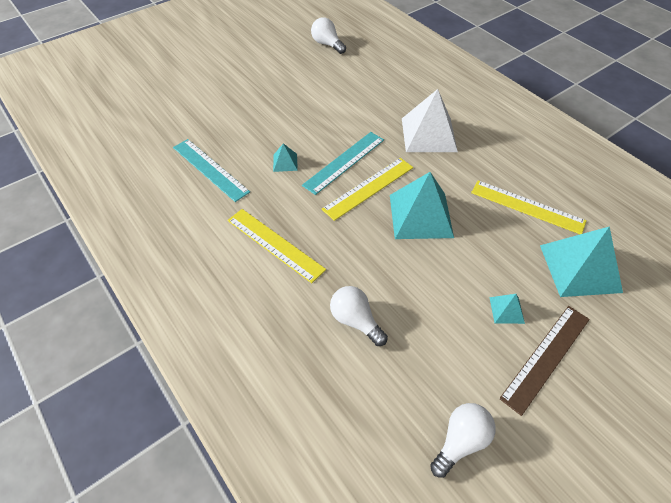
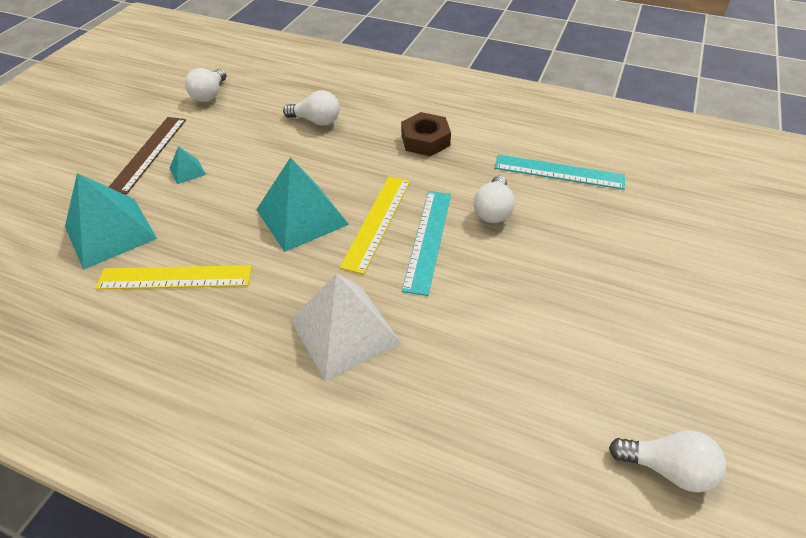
camera: 150 degrees right, 5 degrees down
(275, 244) = (425, 140): yellow ruler -> brown nut
(285, 162) = (493, 210): turquoise pyramid -> white light bulb

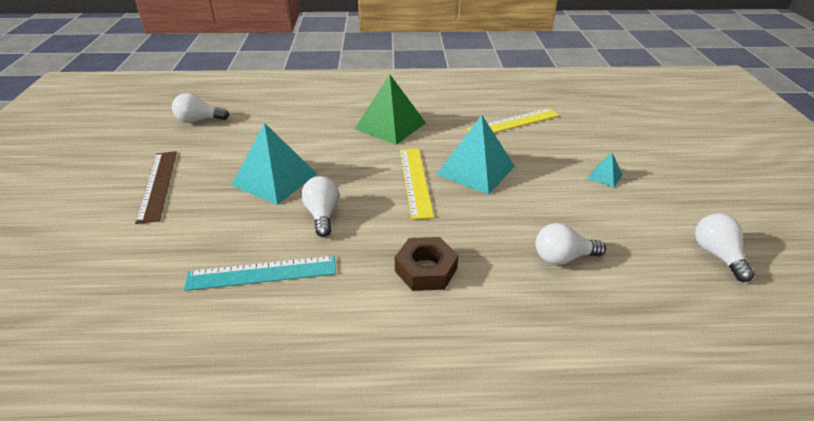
camera: 155 degrees right, 10 degrees down
(110, 232) = (588, 130): turquoise pyramid -> turquoise pyramid (275, 179)
(149, 153) = (658, 180): brown ruler -> brown ruler (158, 185)
(344, 331) = (390, 125): white pyramid -> green pyramid
(428, 239) = (367, 180): turquoise ruler -> none

